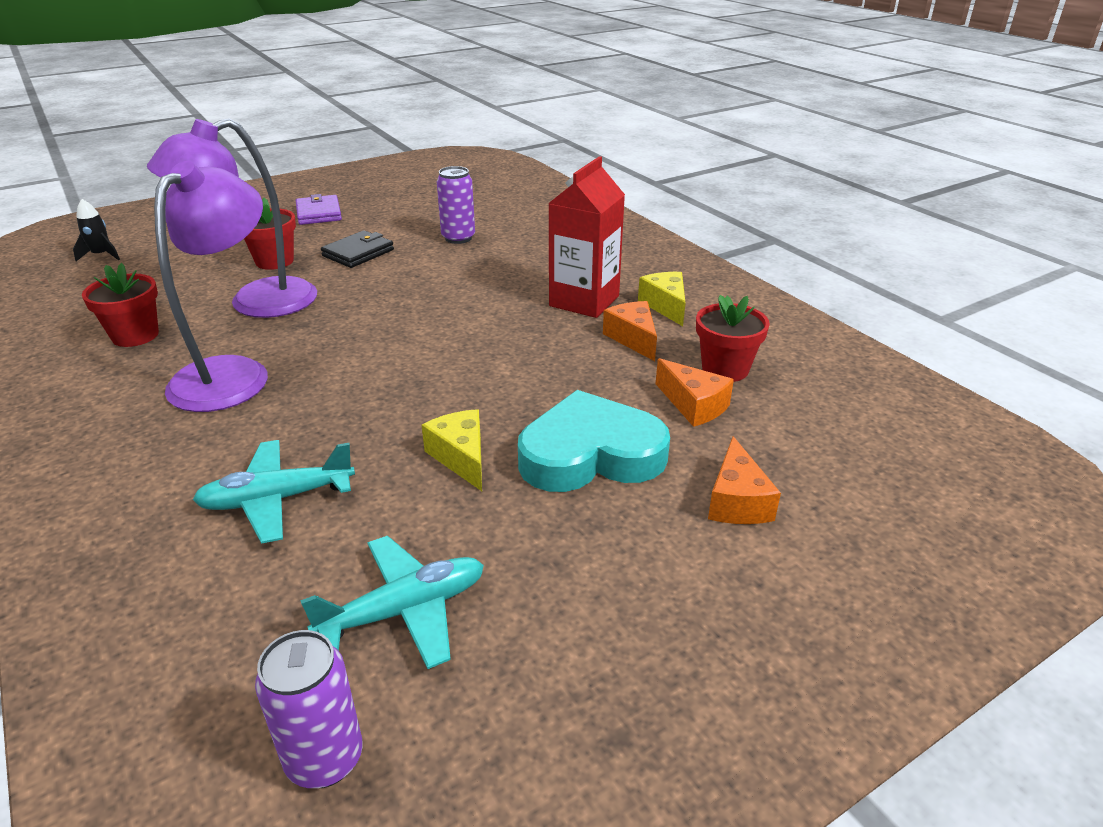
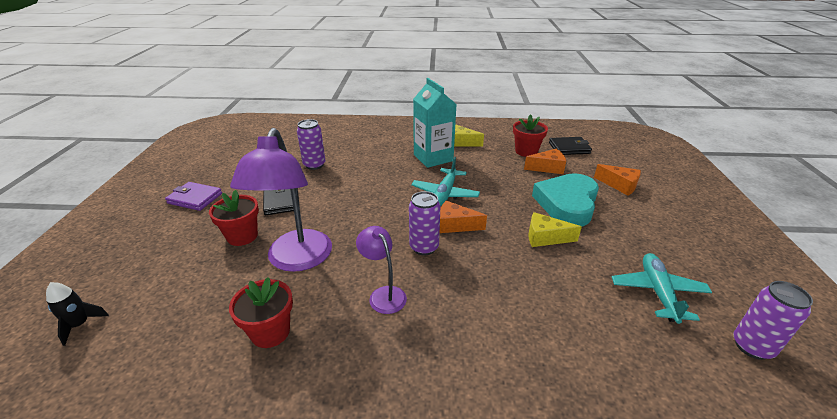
camera: 55 degrees left, 0 degrees up
(232, 373) = (383, 294): purple lamp -> purple lamp, size x0.52
(277, 499) = (543, 311): turquoise plane -> turquoise plane (445, 193)
(346, 368) = (424, 247): none -> purple can
(584, 301) = (433, 158): red carton -> turquoise carton
(633, 338) = (481, 160): orange cheese -> orange cheese (455, 225)
(810, 409) = (569, 148): none -> black wallet

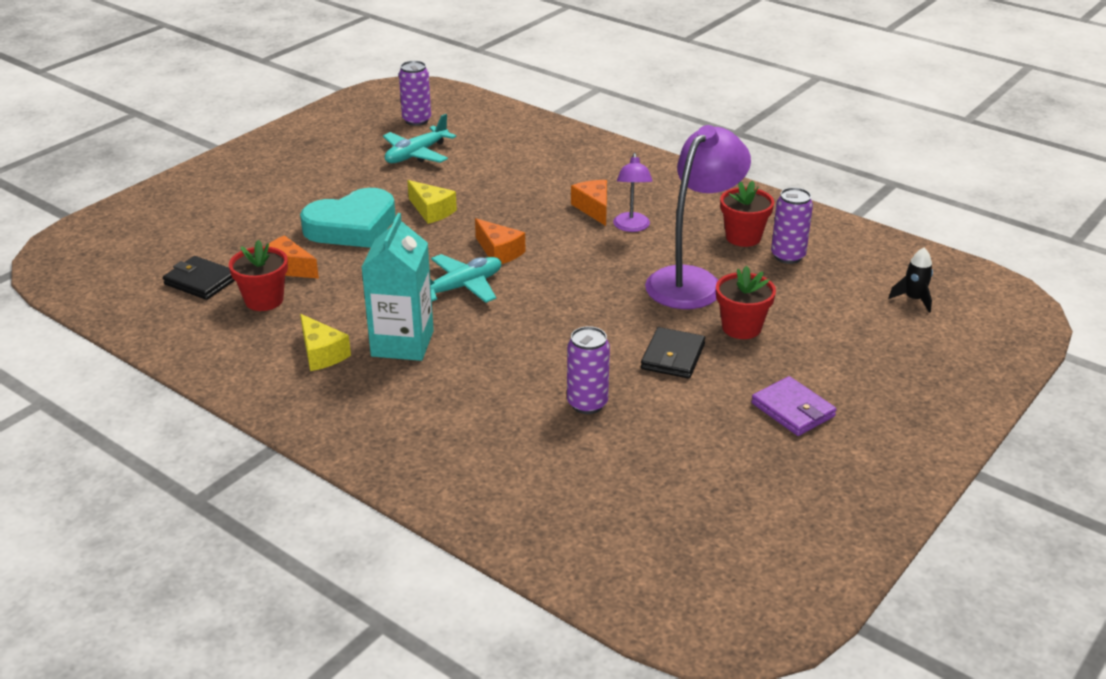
camera: 145 degrees left, 0 degrees up
(424, 247) = (556, 245): purple can -> purple can (788, 256)
(619, 185) = (258, 220): orange cheese -> orange cheese (593, 208)

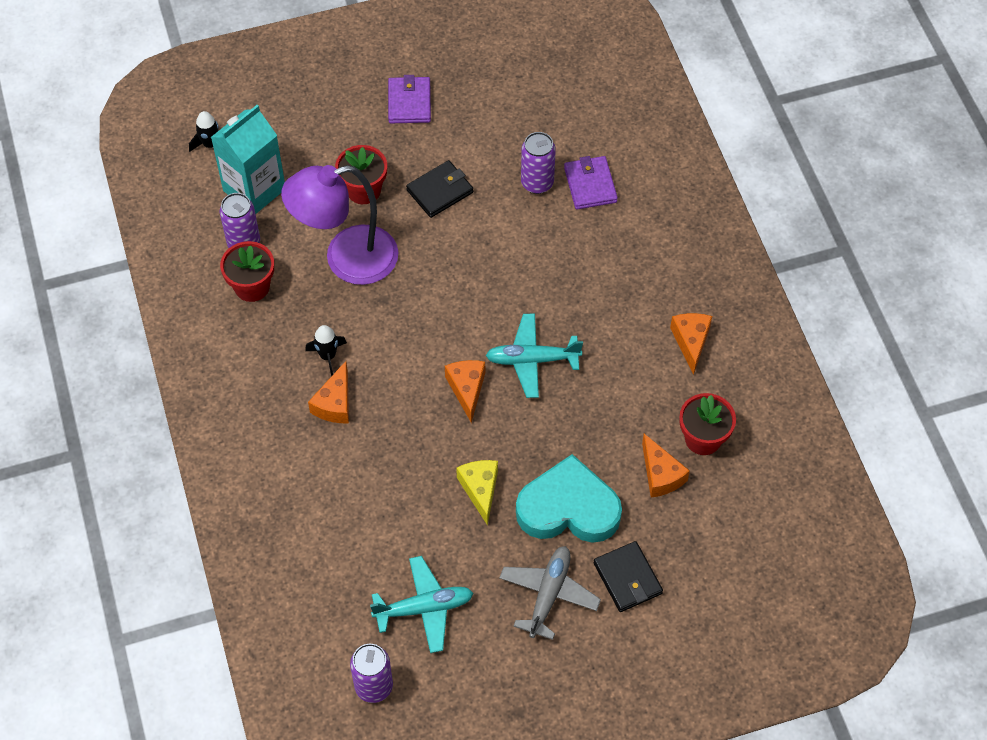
camera: 145 degrees left, 25 degrees up
(201, 281) = (745, 499): black wallet -> black wallet (627, 578)
(322, 354) = (691, 342): yellow cheese -> orange cheese
(330, 187) = (549, 594): none -> grey plane
(402, 343) = (623, 318): turquoise carton -> turquoise carton (254, 190)
(531, 426) = (590, 185): none -> purple wallet
(631, 227) = (328, 356): purple lamp -> black rocket

